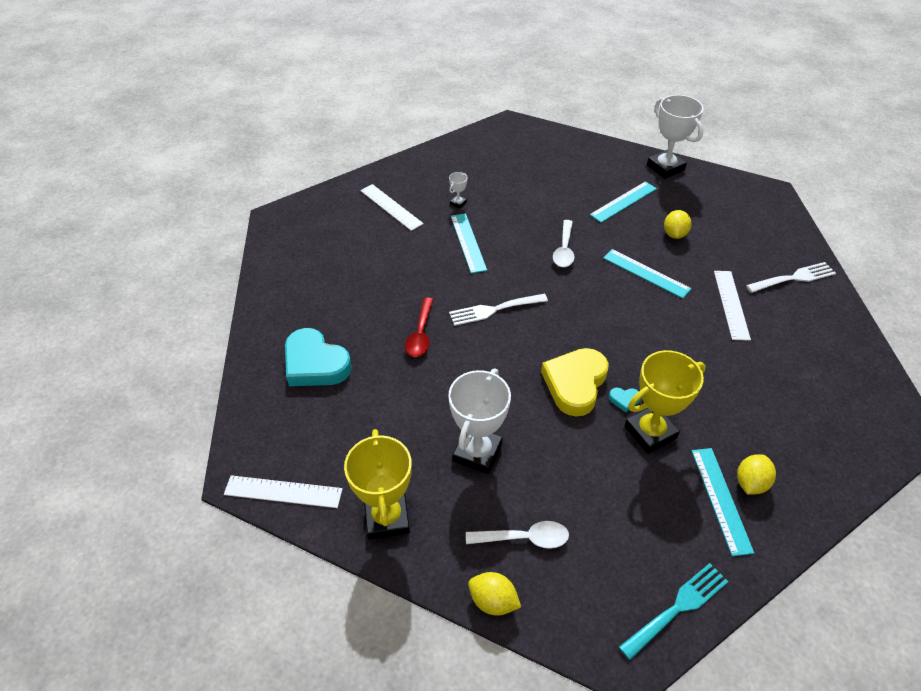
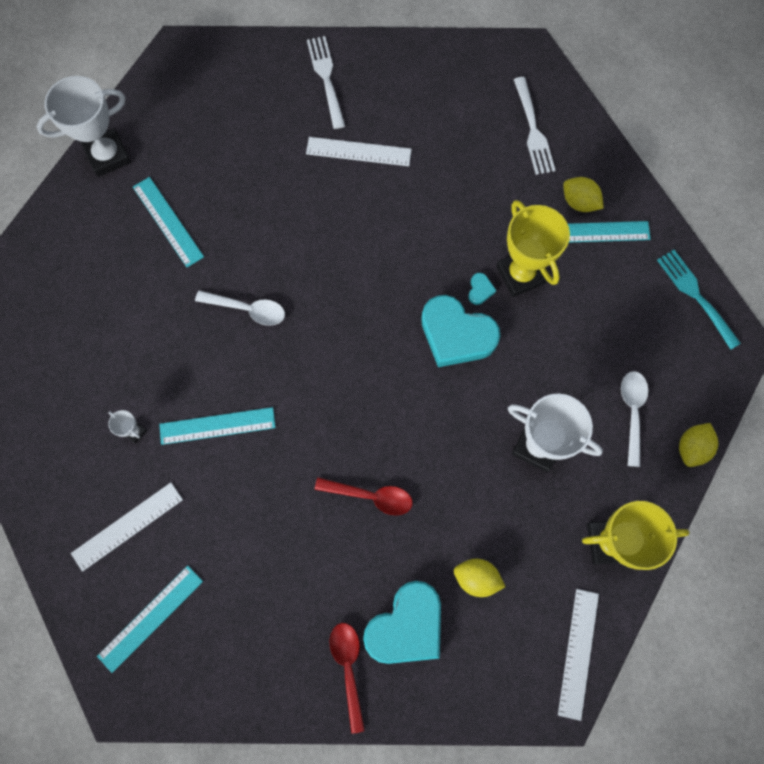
camera: 85 degrees left, 25 degrees up
(285, 330) = (348, 668): none -> red spoon
(494, 310) = (340, 406): white fork -> white fork (533, 130)
(575, 384) = (456, 334): yellow heart -> turquoise heart
(646, 273) = (300, 226): turquoise ruler -> turquoise ruler (150, 618)
(674, 234) = (238, 178): yellow lemon -> yellow lemon (476, 578)

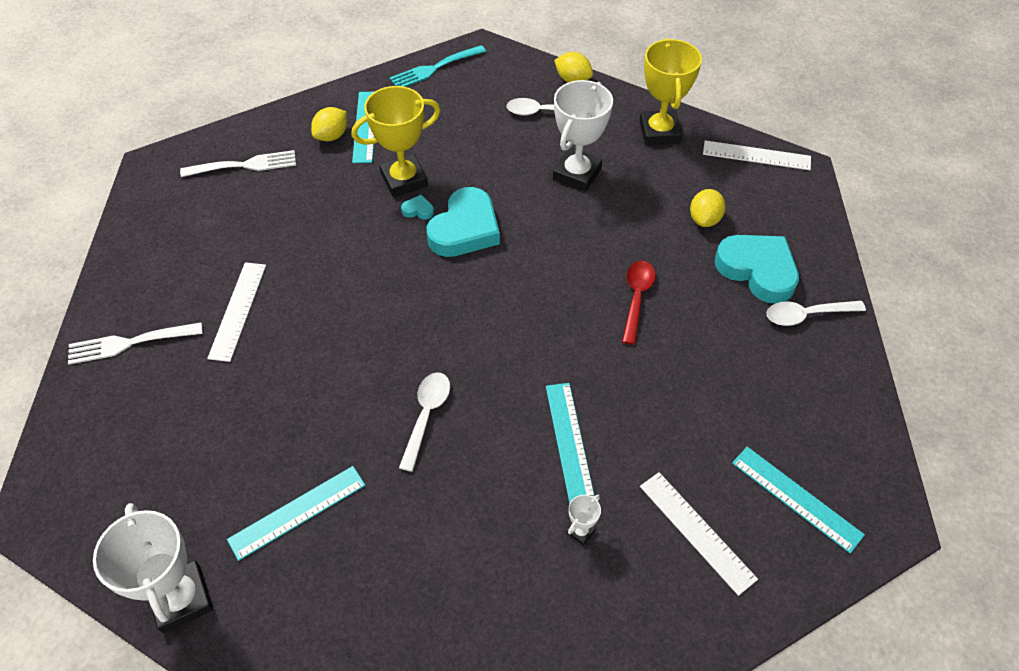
camera: 90 degrees left, 20 degrees down
(348, 668) = (806, 315): red spoon -> white spoon

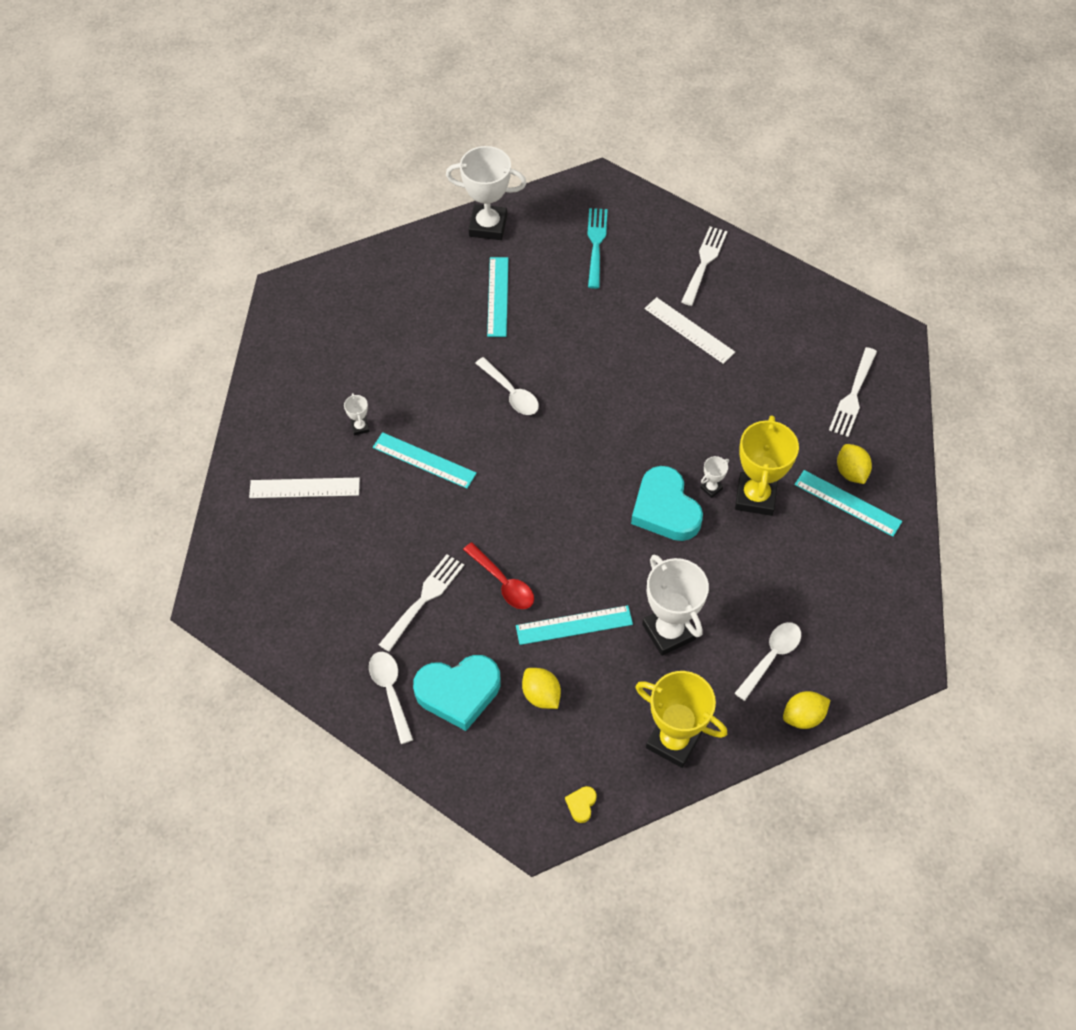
camera: 125 degrees right, 5 degrees up
(418, 210) = (711, 488): turquoise heart -> white trophy
(434, 68) = (901, 603): turquoise fork -> turquoise fork (596, 244)
(707, 345) = (424, 599): none -> white fork
(756, 155) = (581, 804): white ruler -> yellow heart
(796, 498) = (272, 561): turquoise ruler -> turquoise ruler (574, 625)
(806, 315) = (390, 692): white spoon -> white spoon turned 45 degrees counterclockwise

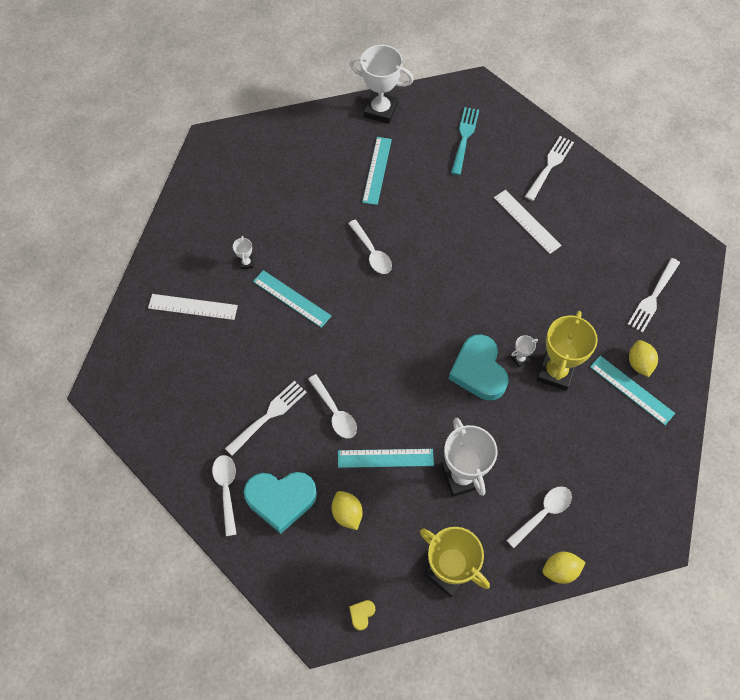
camera: 10 degrees right, 5 degrees up
(503, 583) = (335, 412): red spoon -> white spoon

